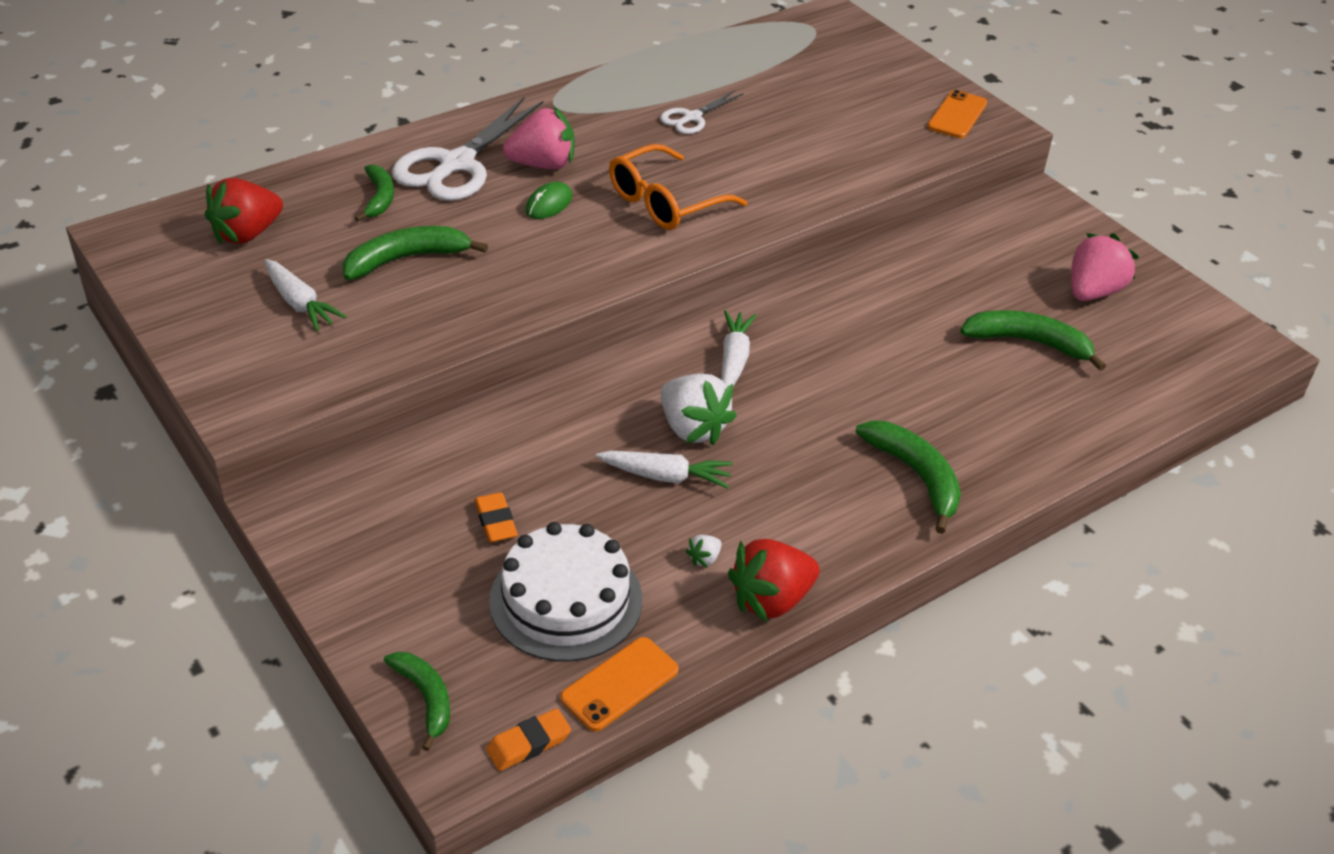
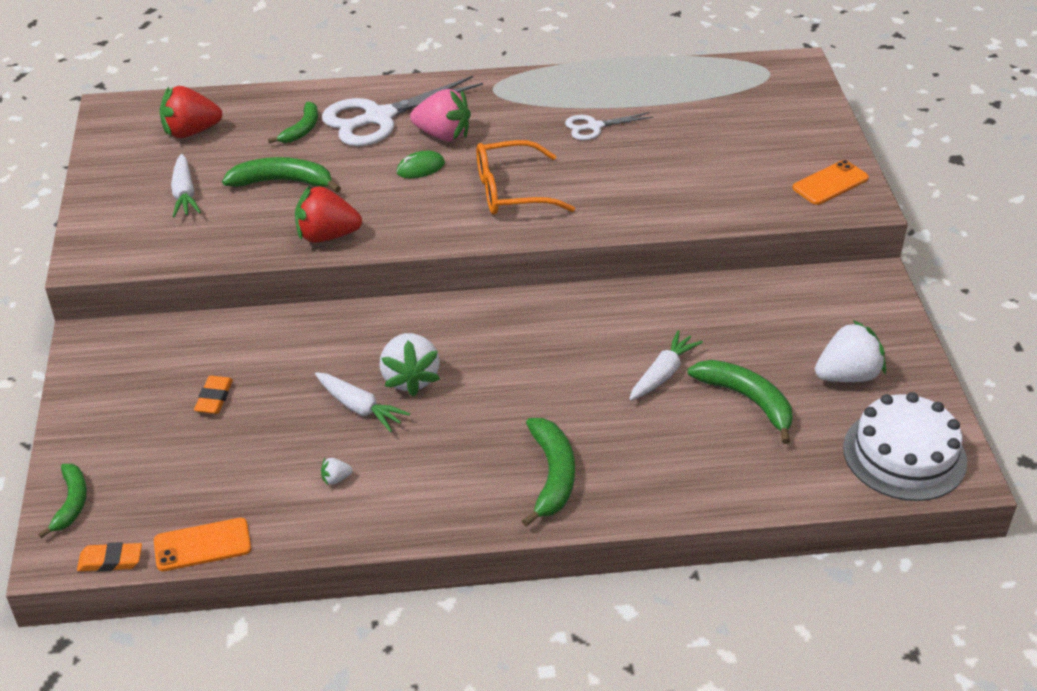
camera: 30 degrees right, 0 degrees up
(566, 600) = (215, 472): white cake -> white cake (904, 454)
(734, 359) = (487, 335): white carrot -> white carrot (663, 374)
(771, 600) = (358, 527): red strawberry -> red strawberry (326, 236)
(1093, 292) = (847, 375): pink strawberry -> white strawberry

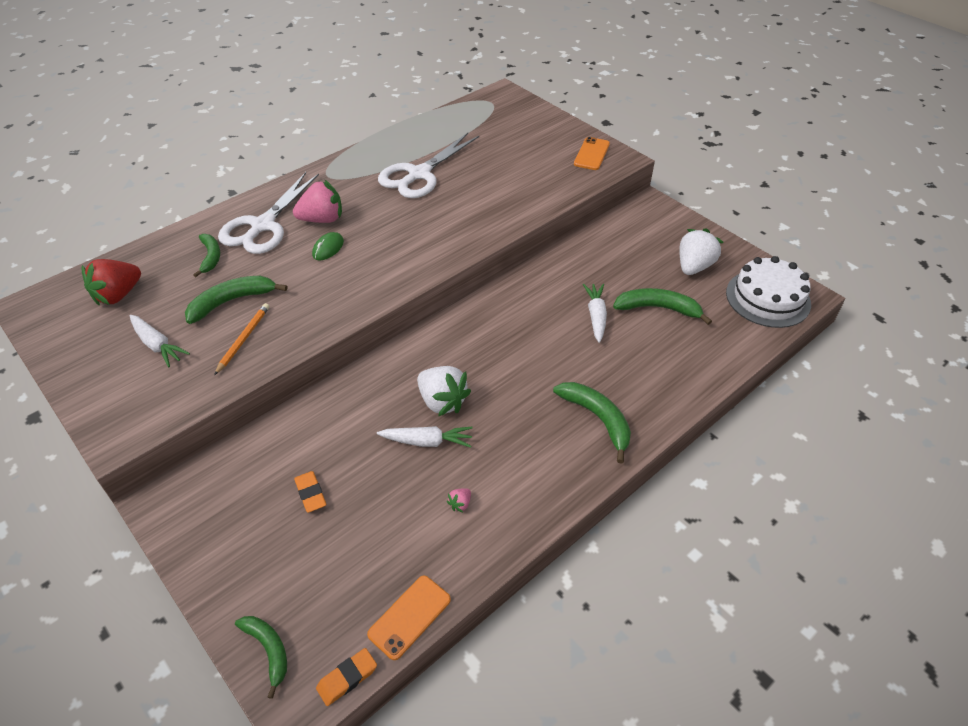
camera: 35 degrees left, 5 degrees up
(261, 222) = (243, 339): none -> orange pencil
(326, 236) = (305, 326): red strawberry -> none
(336, 479) = (460, 504): white strawberry -> pink strawberry
(511, 191) = (407, 238): orange glasses -> none
(594, 127) = (419, 174): white scissors -> white scissors, size x1.92

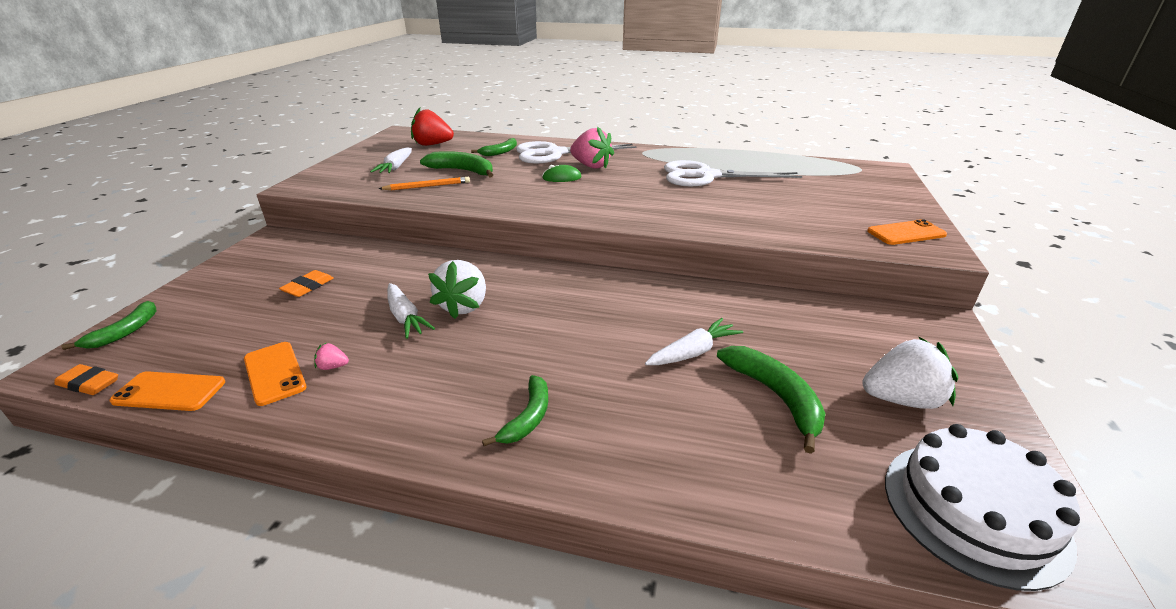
camera: 55 degrees right, 15 degrees down
(439, 542) = (274, 373): none -> orange phone
(597, 419) = (528, 417): green banana -> green banana, size x0.66

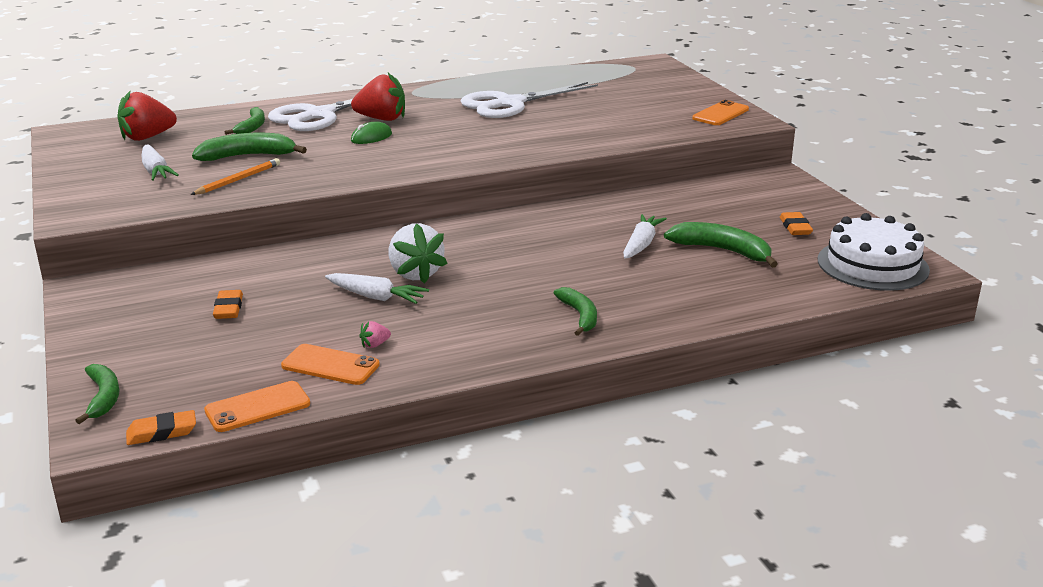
camera: 35 degrees left, 5 degrees down
(591, 166) = (382, 119): pink strawberry -> red strawberry
(901, 399) = (795, 227): white strawberry -> orange eraser

